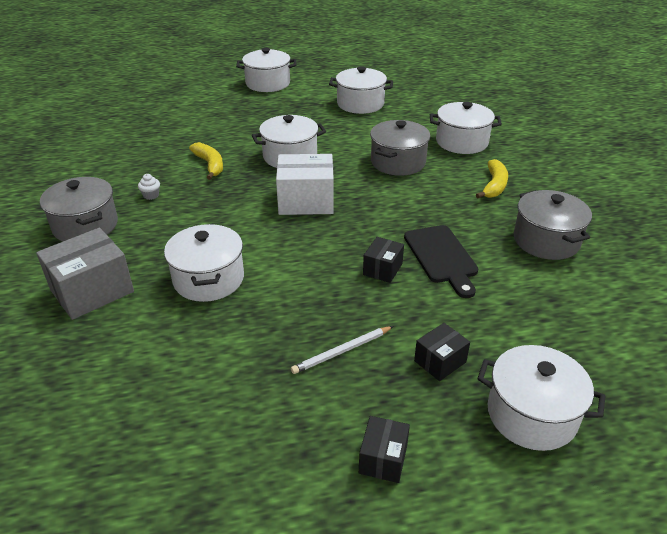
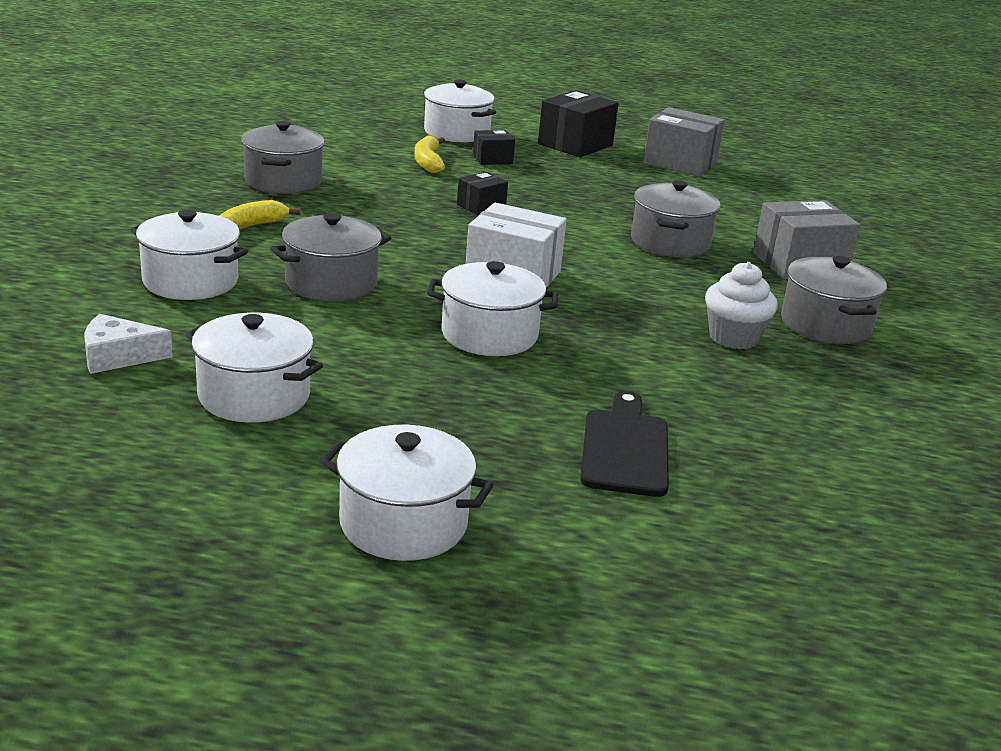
camera: 160 degrees left, 10 degrees down
(151, 195) = (733, 338): white cupcake -> white cupcake, size x2.08
(208, 279) = (670, 242): white pot -> grey pot
(210, 165) = (631, 357): yellow banana -> yellow banana (428, 162)
(230, 472) = (680, 163): none -> grey box
(342, 351) = (567, 180): white pencil -> none
(383, 459) = (575, 145): black box -> black box, size x1.84
(430, 103) = (118, 356): none -> white cheese
(441, 257) = (410, 198): black cutting board -> black cutting board (625, 448)

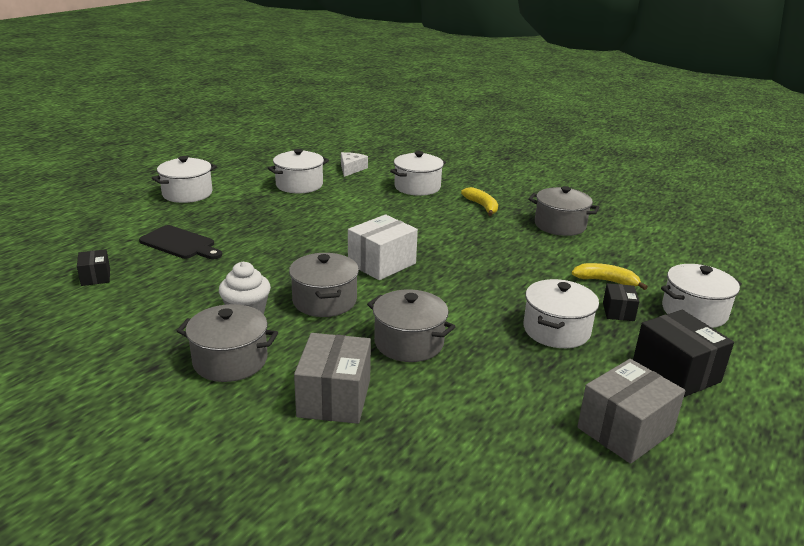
camera: 115 degrees right, 0 degrees up
(331, 283) = (399, 214): grey pot -> grey pot (324, 301)
(481, 206) = (505, 281): black box -> black box (95, 277)
(489, 335) = (312, 239): white pot -> white pot (556, 330)

